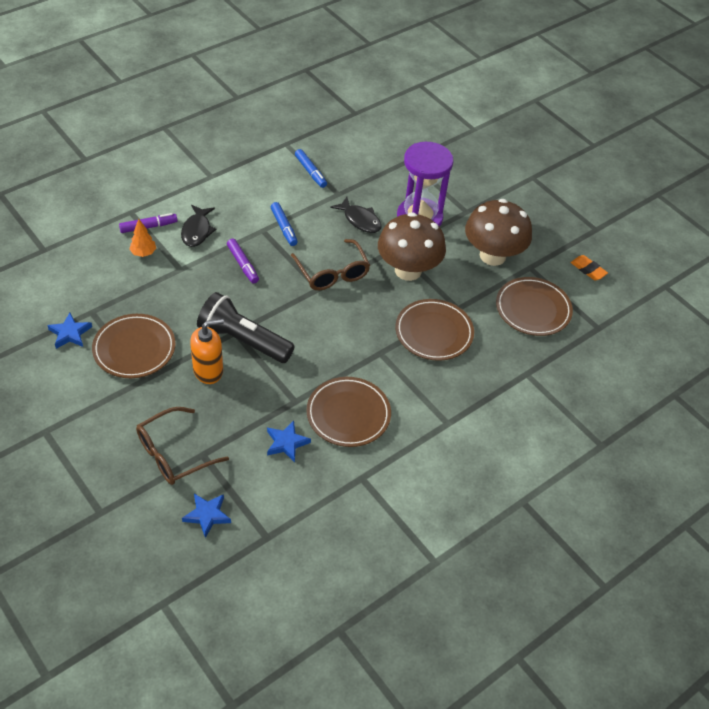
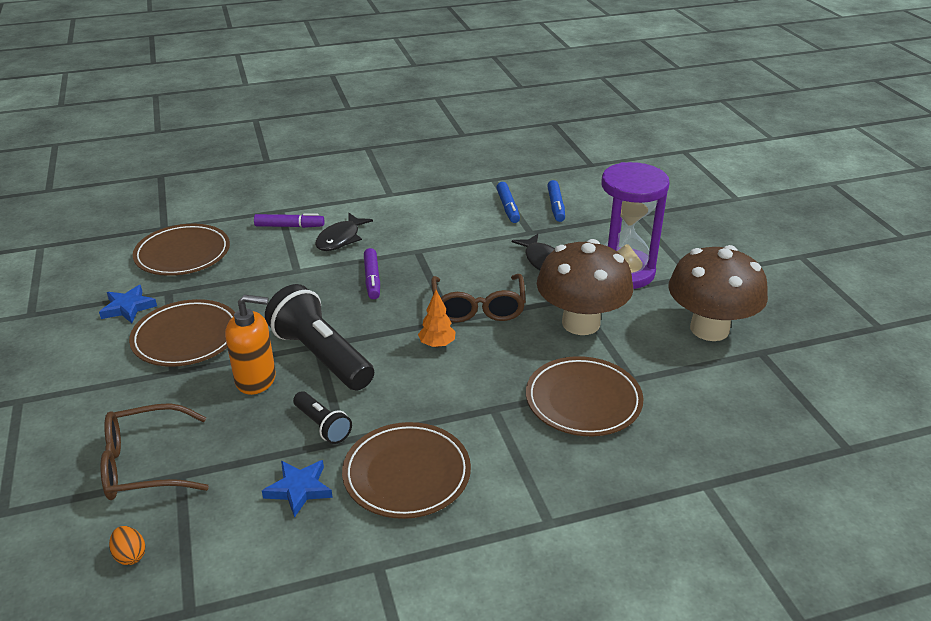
camera: 25 degrees right, 15 degrees down
(143, 253) = (266, 248): orange tree -> orange tree (437, 344)
(207, 515) = (130, 555): blue star -> orange egg
(275, 394) = (322, 425): none -> black flashlight
(284, 227) = (444, 253): blue marker -> blue marker (556, 206)
(533, 309) = (747, 403): brown plate -> brown plate (183, 254)
(588, 270) = (852, 372): orange eraser -> none

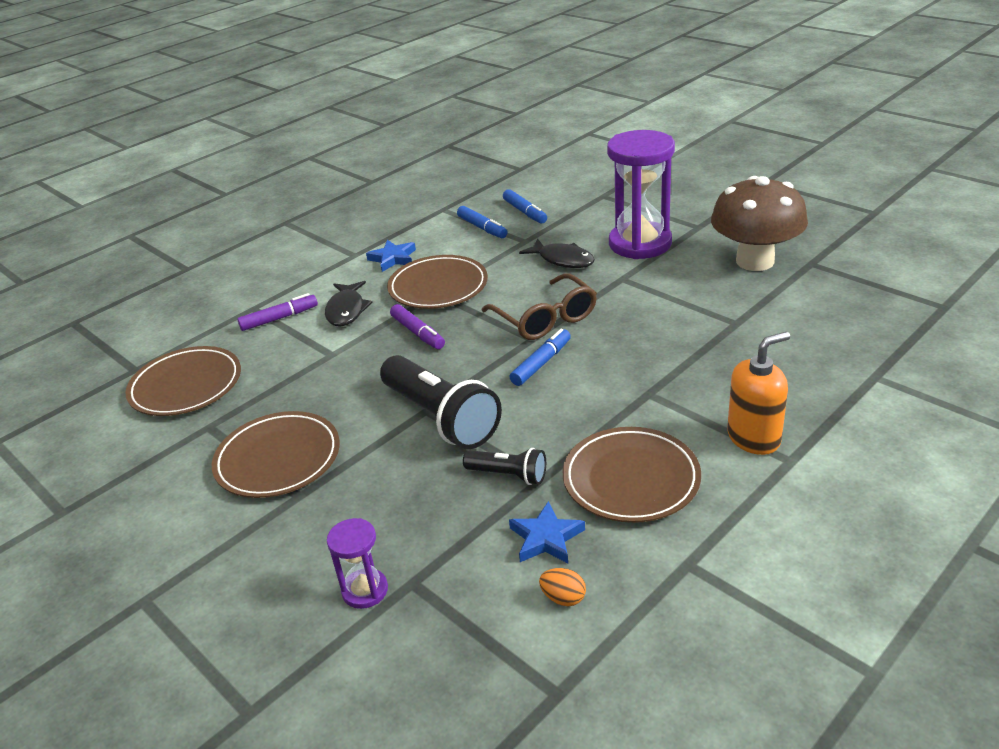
camera: 25 degrees left, 0 degrees up
(128, 307) = (178, 459): blue star -> blue star (393, 258)
(130, 555) = (441, 677): orange egg -> orange egg (563, 598)
(146, 464) = (365, 590): brown glasses -> purple hourglass
(256, 379) = (397, 465): orange soap dispenser -> orange soap dispenser (754, 438)
(321, 356) = (441, 418): black flashlight -> black flashlight turned 150 degrees counterclockwise
(437, 344) = (541, 363): orange tree -> blue marker
(581, 323) = (648, 297): brown mushroom -> none
(583, 400) = (715, 355): brown plate -> brown plate (438, 287)

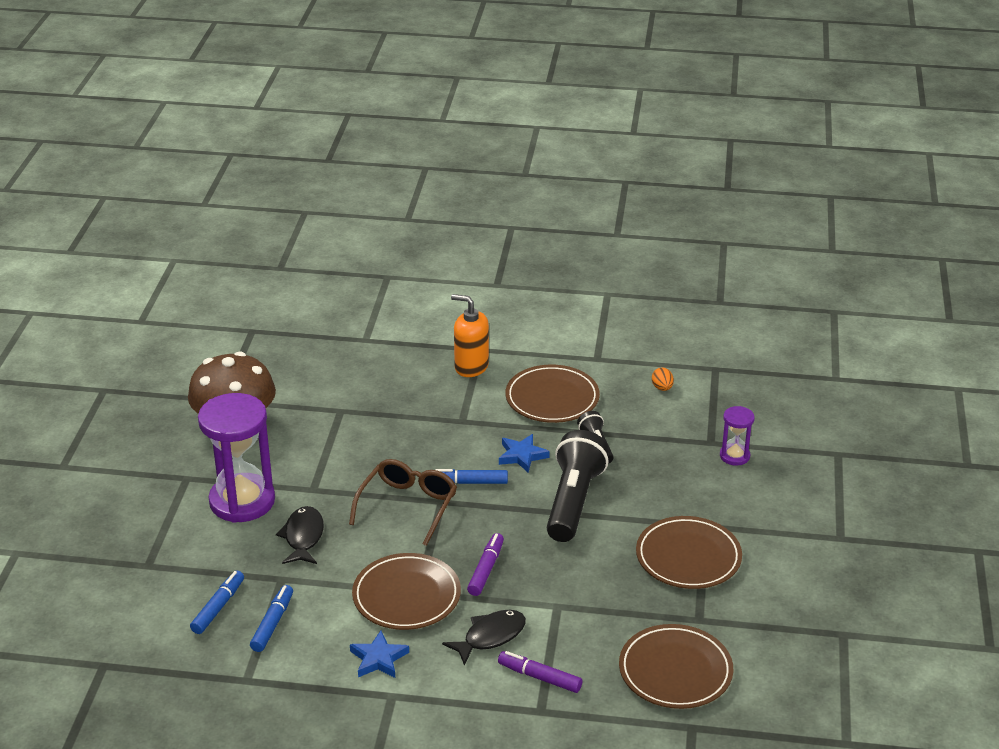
camera: 130 degrees left, 0 degrees up
(546, 538) = (629, 410): blue star -> blue star (522, 455)

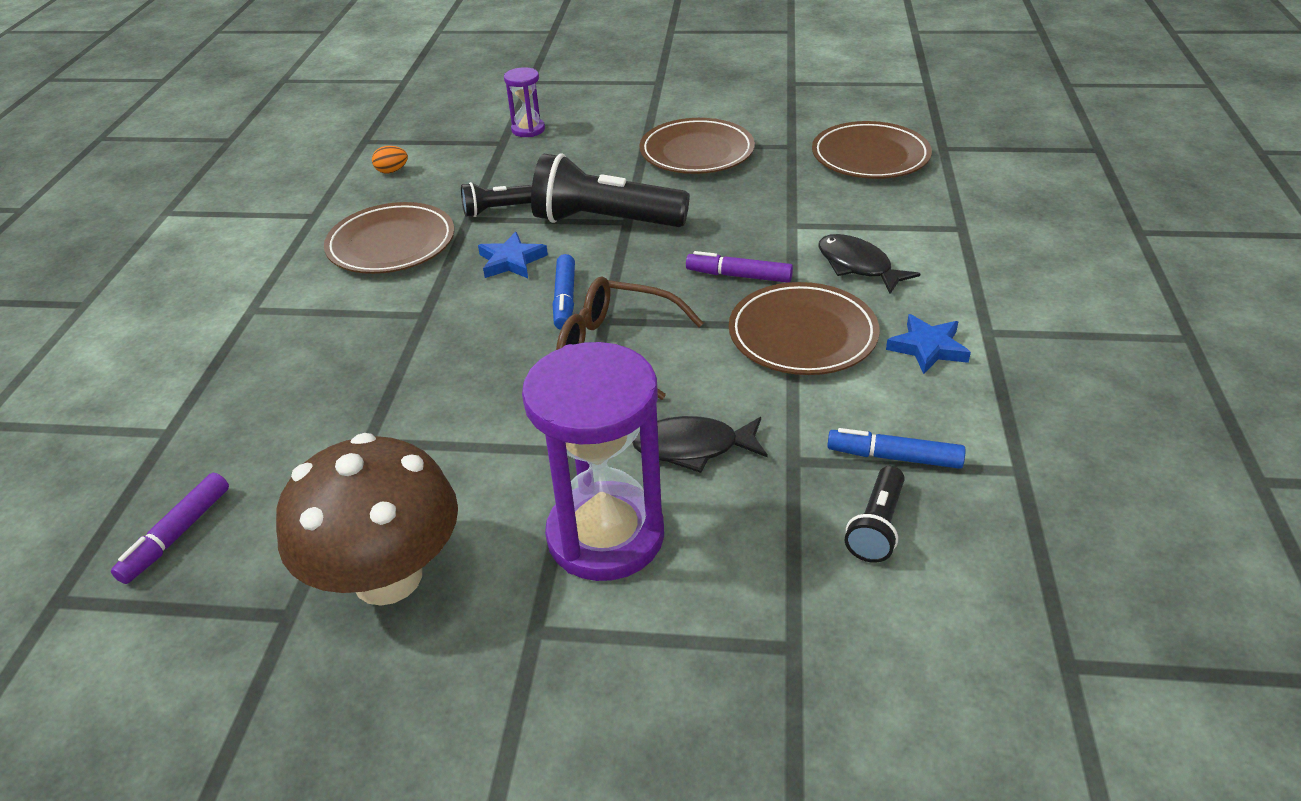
camera: 90 degrees left, 5 degrees up
(218, 607) = (877, 526): blue marker -> black flashlight
(471, 367) = (293, 314): orange soap dispenser -> none
(539, 677) = (911, 231): purple marker -> purple marker (177, 535)

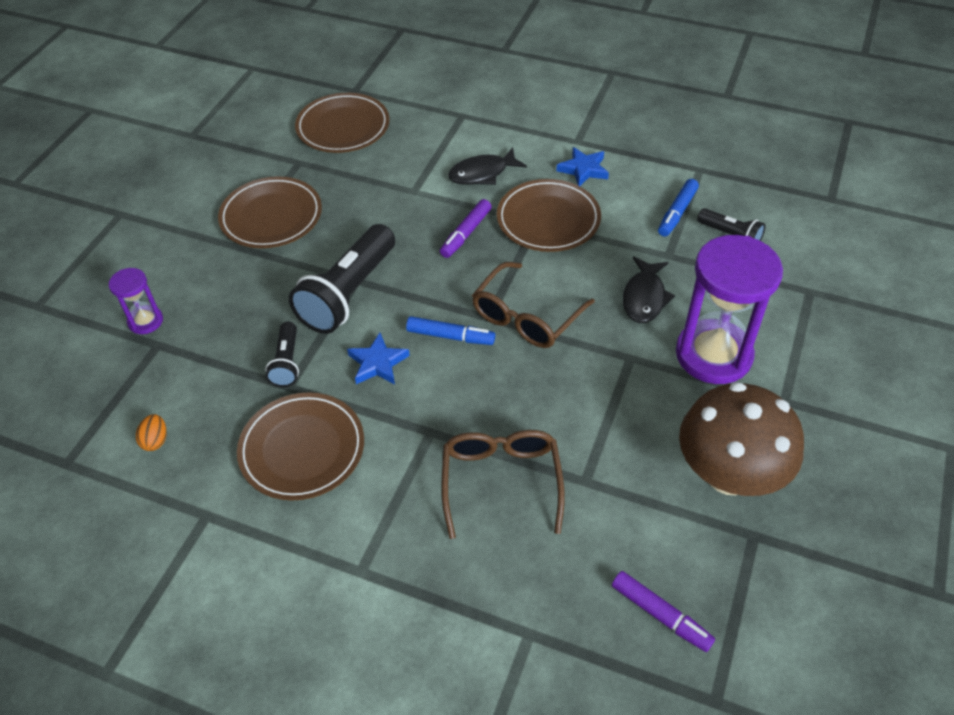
camera: 75 degrees left, 10 degrees up
(360, 376) = (501, 482): none -> brown glasses

